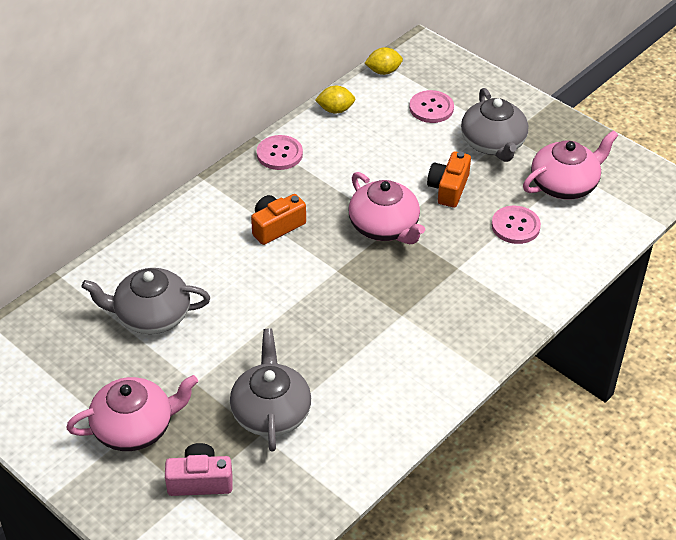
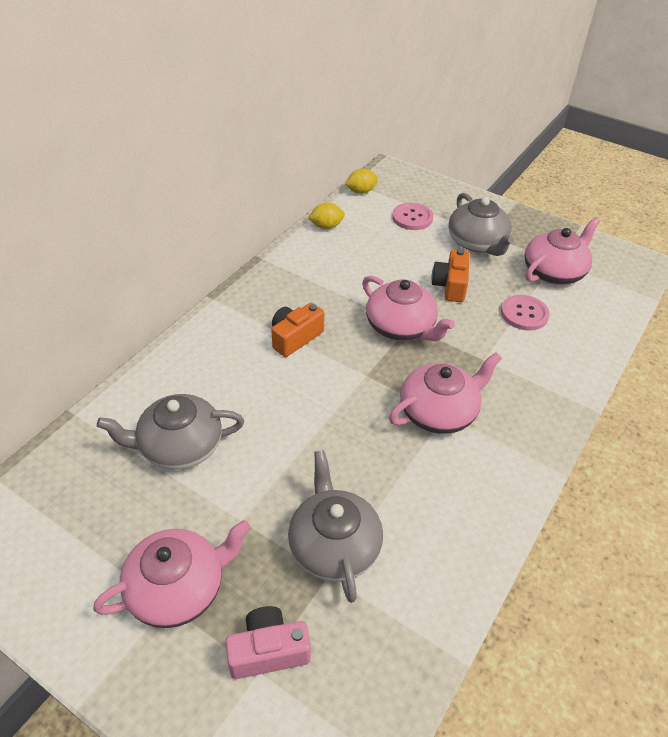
camera: 10 degrees left, 0 degrees up
(279, 154) = (283, 269): pink button -> none
(397, 312) = (439, 412): none -> pink teapot

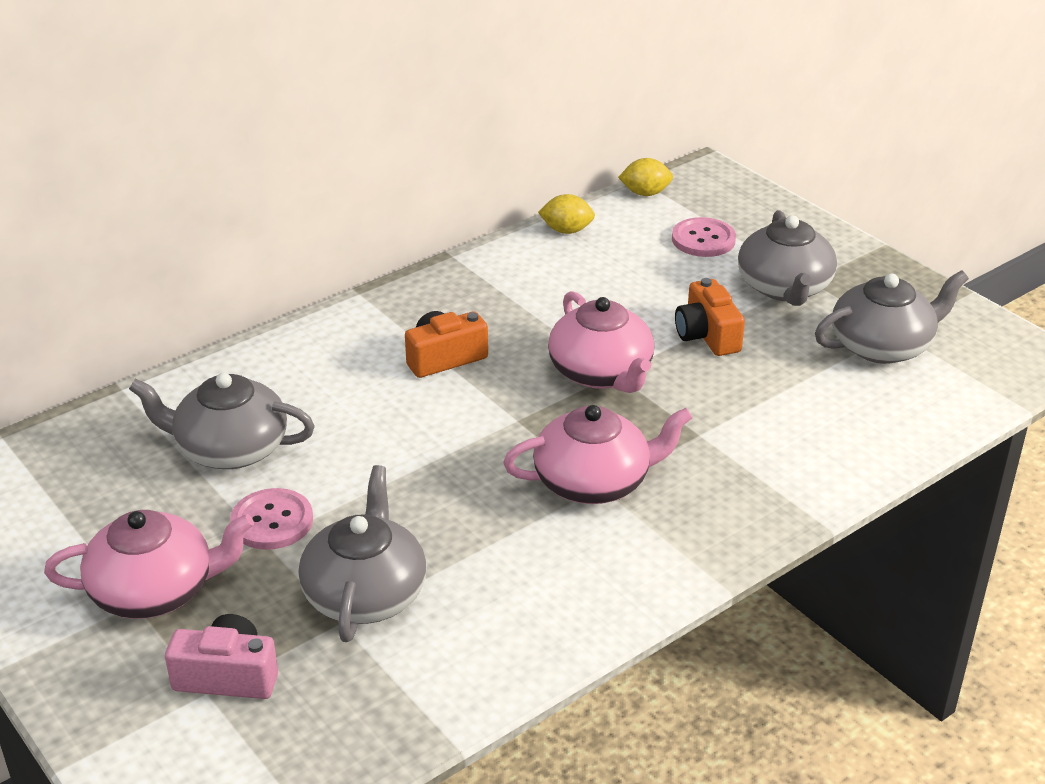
camera: 20 degrees right, 10 degrees down
(450, 285) = (707, 335): orange camera -> orange camera turned 45 degrees counterclockwise
(524, 314) = (798, 390): pink button -> pink button (272, 521)
(554, 272) = (882, 346): pink teapot -> grey teapot

